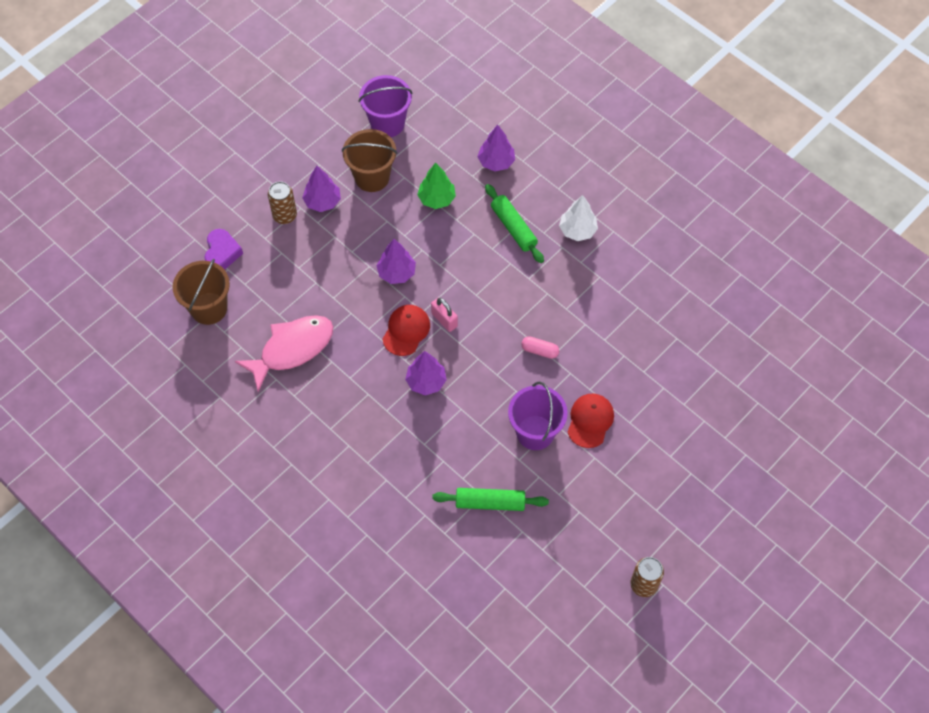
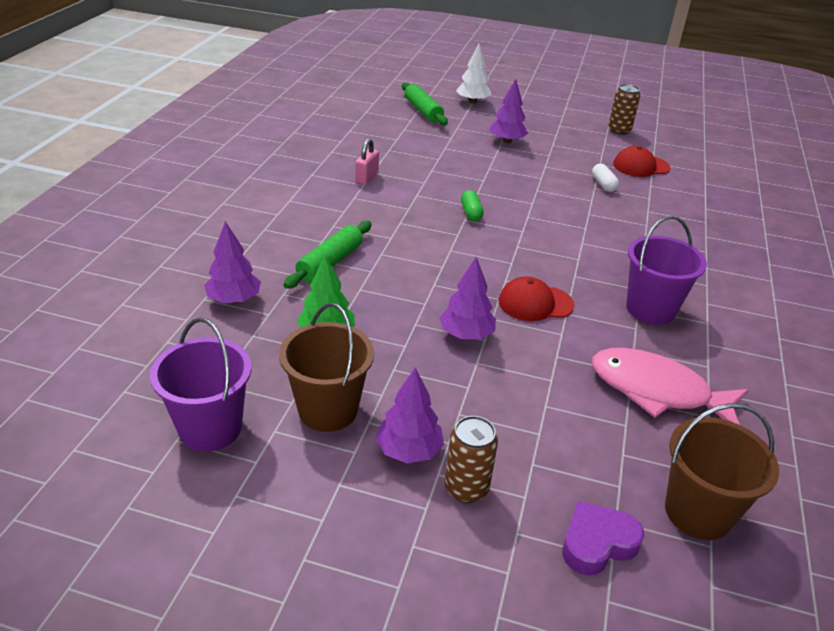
camera: 120 degrees left, 25 degrees down
(426, 382) = (579, 272): purple tree -> purple tree (507, 141)
(444, 320) = (494, 280): pink padlock -> pink padlock (367, 177)
(490, 503) = (648, 205): green rolling pin -> green rolling pin (423, 111)
(535, 432) = (557, 197): purple bucket -> purple bucket (650, 309)
(539, 351) = (471, 213): pink capsule -> green capsule
(541, 488) = (603, 184): none -> white capsule
(577, 230) = (304, 221): white tree -> white tree (472, 102)
(590, 421) = (514, 174): red cap -> red cap (641, 166)

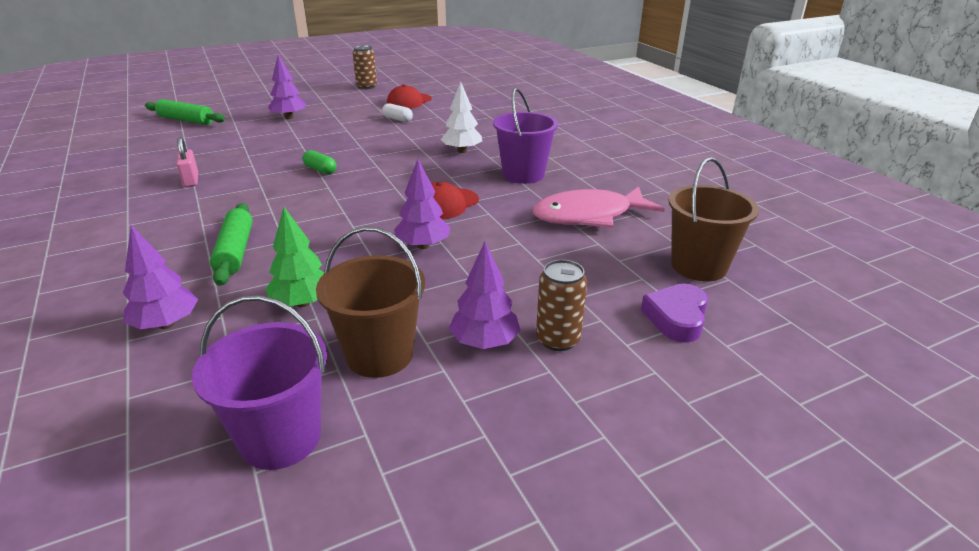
camera: 40 degrees left, 5 degrees down
(472, 102) = (225, 102): white tree -> white tree (462, 151)

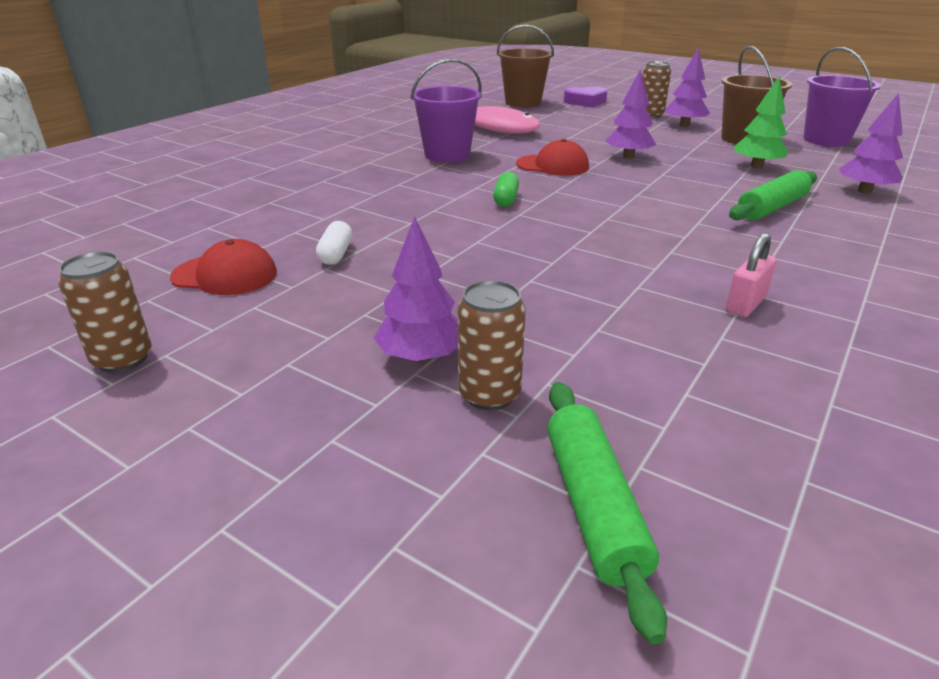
camera: 120 degrees left, 0 degrees up
(250, 121) = (489, 394): none -> brown can
(320, 170) = (578, 237): green capsule -> green capsule (506, 199)
(462, 151) = (418, 188): white tree -> none

